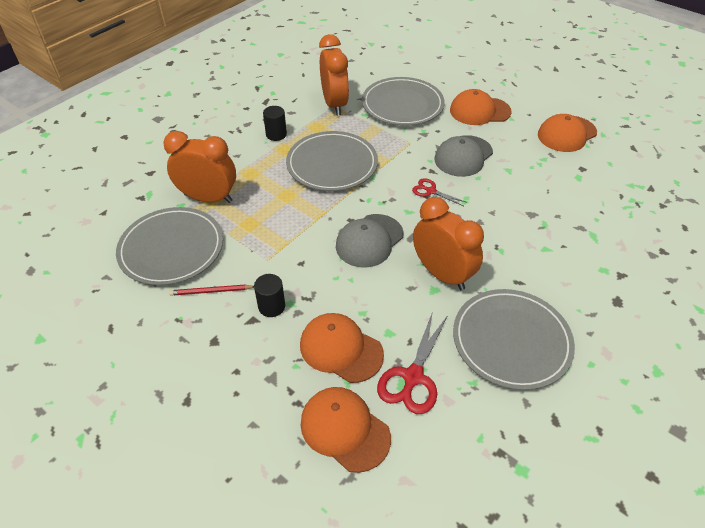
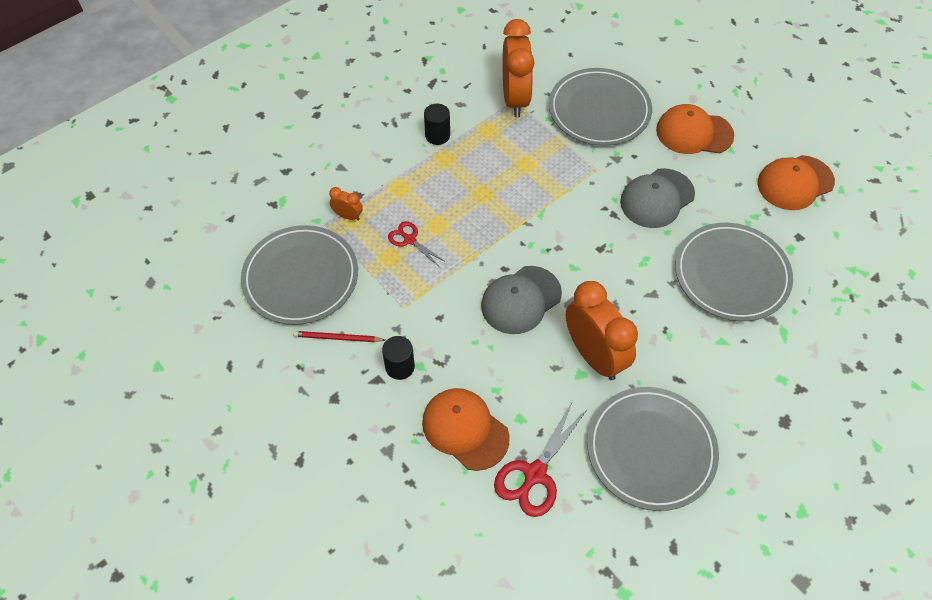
camera: 10 degrees right, 10 degrees up
(208, 198) = (348, 216): orange clock -> orange clock, size x0.44
(332, 164) = (496, 188): grey plate -> grey plate (731, 274)
(344, 429) = (453, 519): orange cap -> none
(431, 191) = (606, 243): red scissors -> red scissors (409, 240)

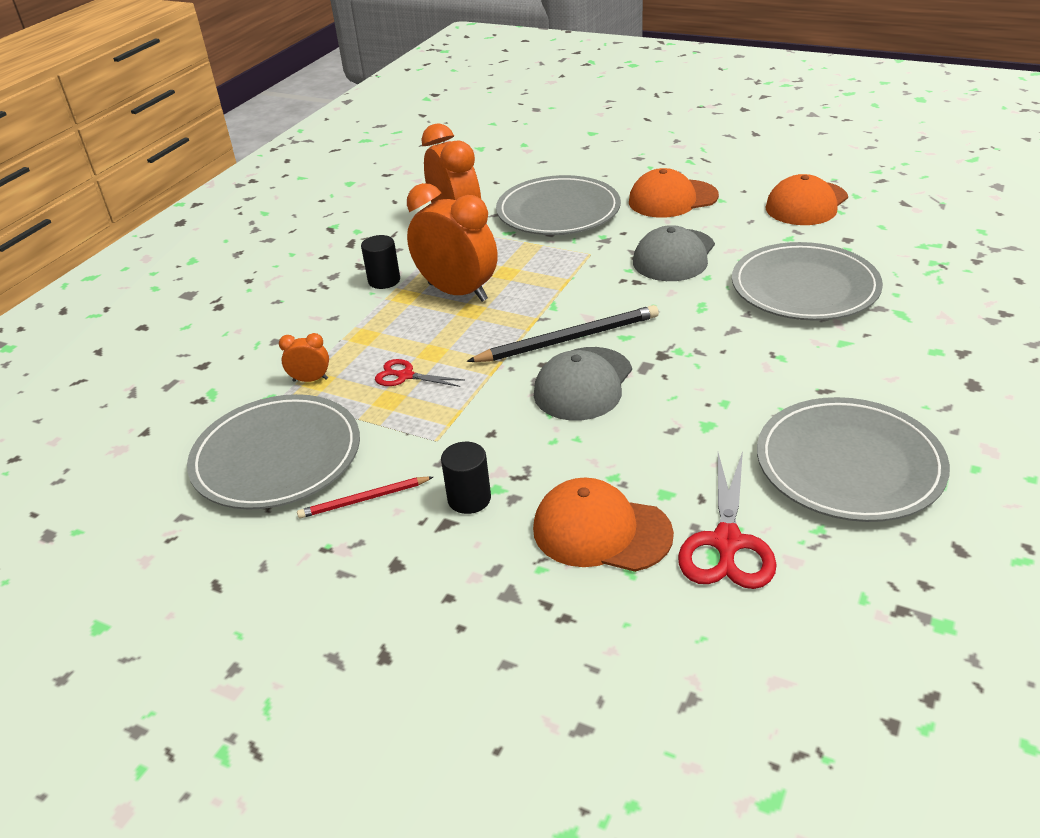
camera: 20 degrees left, 20 degrees down
(534, 252) = (569, 339): none -> black pencil
(594, 356) = (710, 403): orange clock -> orange clock (457, 292)

